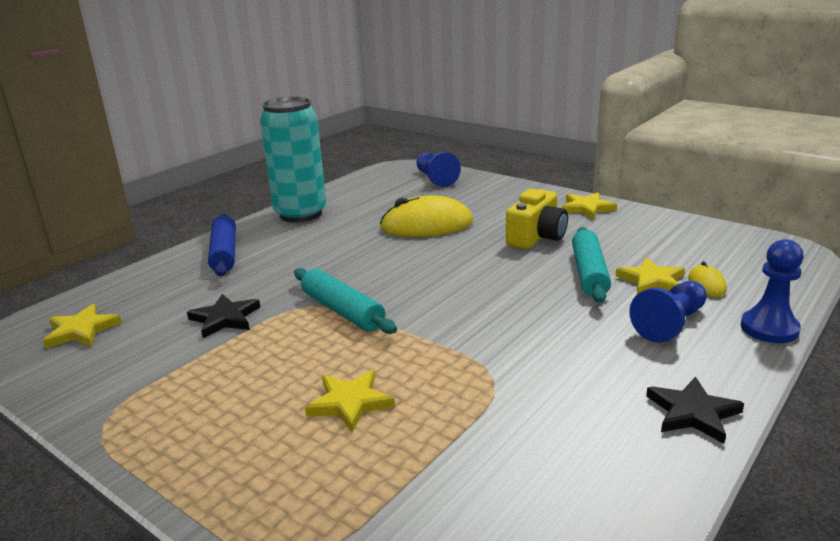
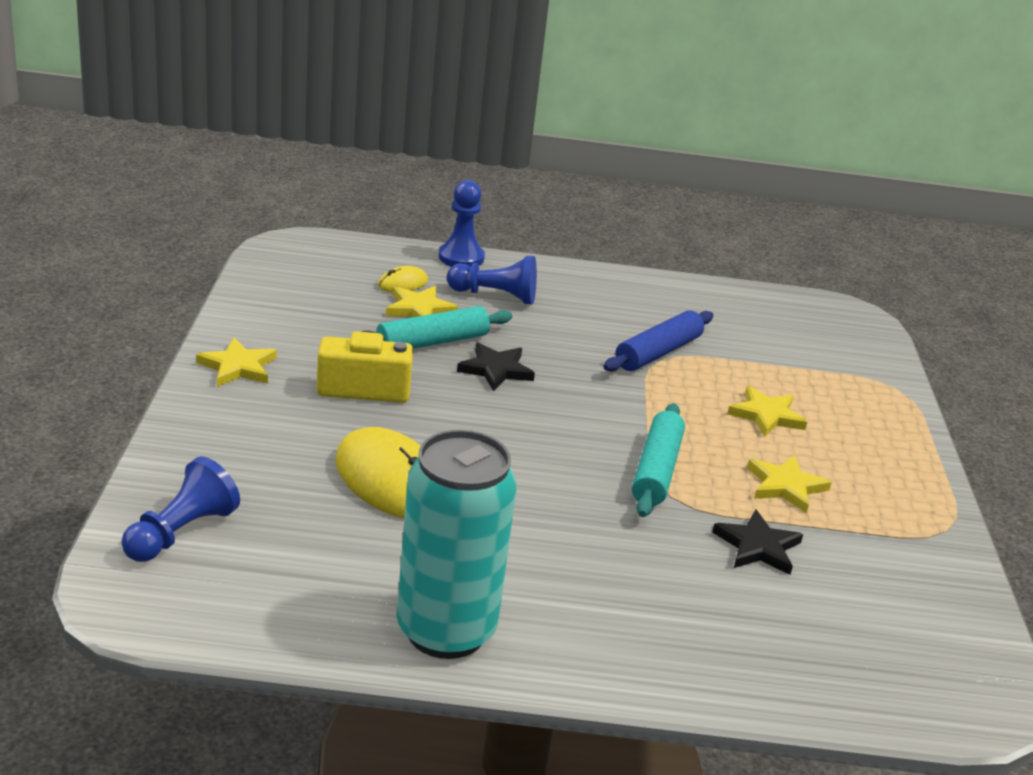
camera: 130 degrees left, 5 degrees up
(81, 330) = (903, 650): yellow star -> yellow star (785, 486)
(224, 253) = (639, 641): blue rolling pin -> blue rolling pin (658, 352)
(692, 413) = (609, 282): black star -> black star (496, 370)

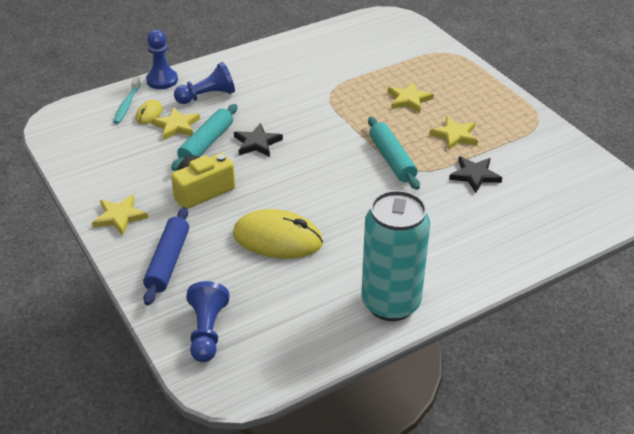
camera: 30 degrees left, 10 degrees up
(389, 264) = (127, 104): none -> turquoise toothbrush
(658, 352) = (324, 89): blue rolling pin -> blue rolling pin (168, 262)

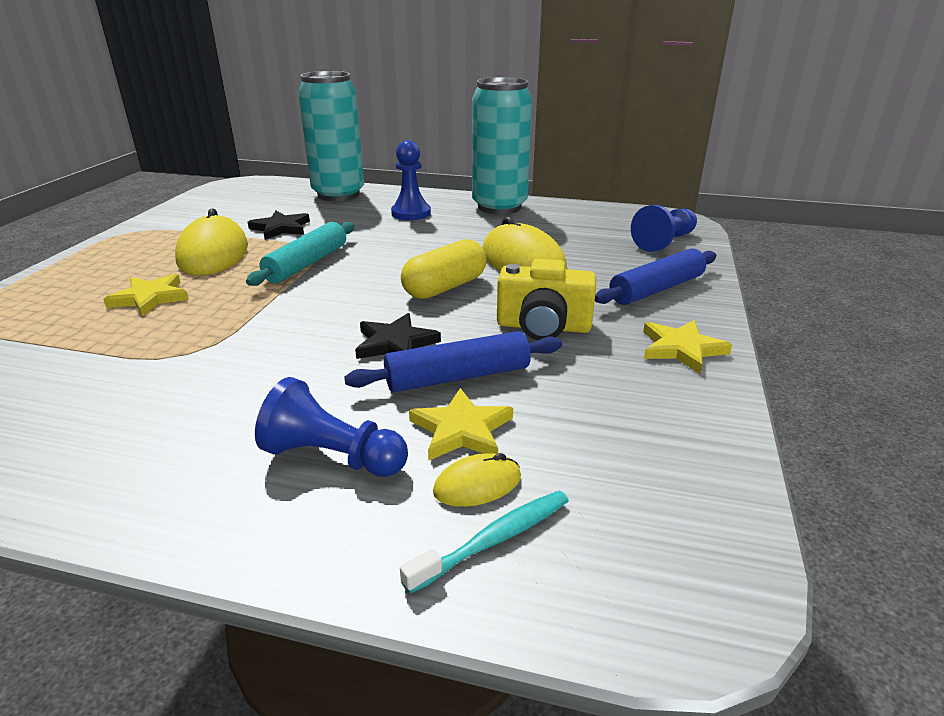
camera: 135 degrees left, 10 degrees down
(162, 80) = (345, 563): blue pawn -> blue pawn (411, 213)
(206, 144) = (458, 376): turquoise rolling pin -> blue rolling pin
(289, 188) = (445, 287): none -> yellow capsule
(455, 135) = (213, 253): yellow star -> yellow mouse
(532, 236) = (338, 194): none -> turquoise can

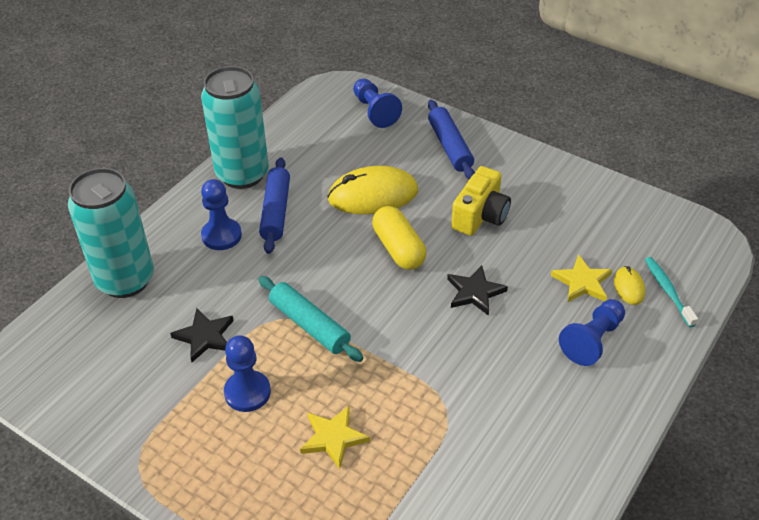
camera: 70 degrees left, 15 degrees up
(213, 253) = (247, 392): yellow mouse -> blue pawn
(458, 376) = (527, 271): blue rolling pin -> blue rolling pin (275, 211)
(681, 349) = (529, 167): yellow star -> none

